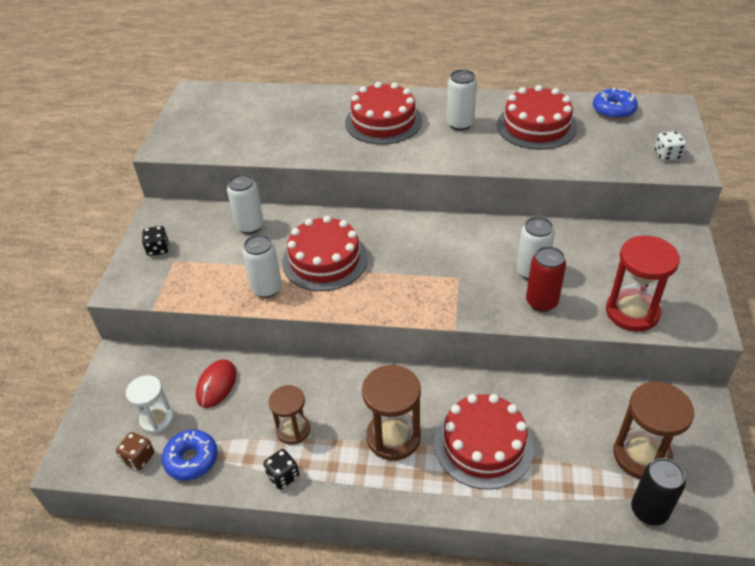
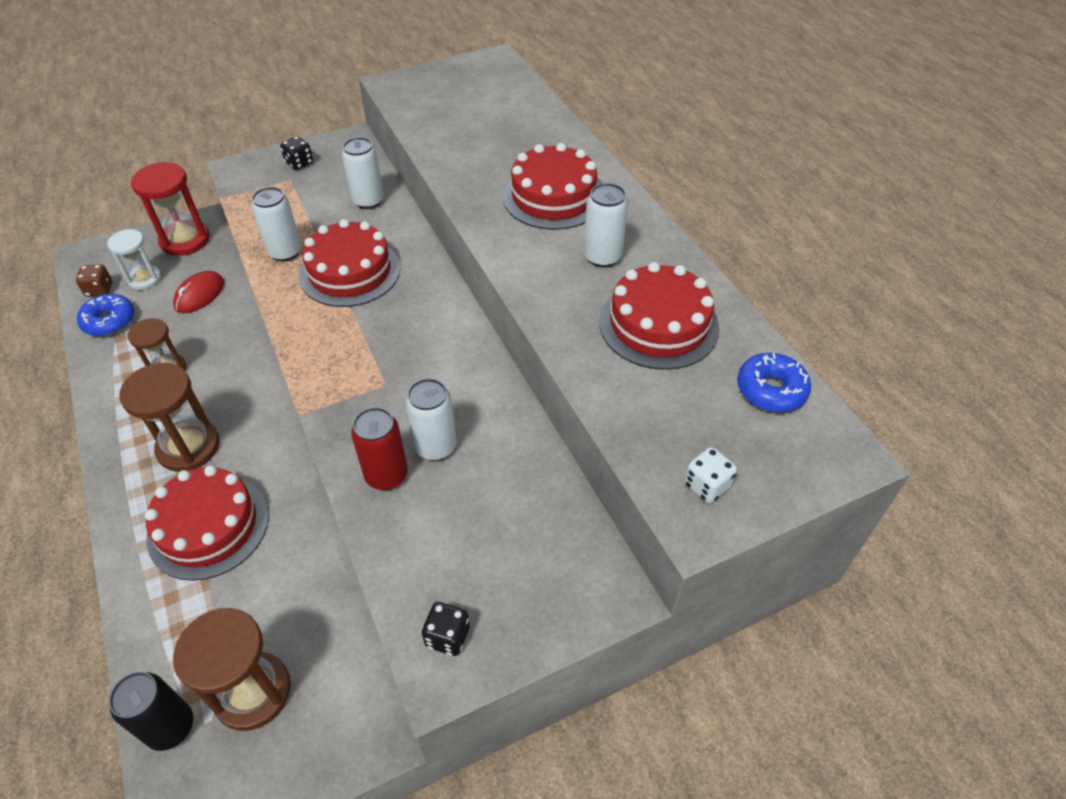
camera: 55 degrees right, 5 degrees up
(216, 385) = (200, 295): red mouse -> red mouse turned 45 degrees counterclockwise
(283, 476) = (111, 388): black dice -> black dice (447, 636)
(632, 312) = (419, 576): red hourglass -> red hourglass (185, 240)

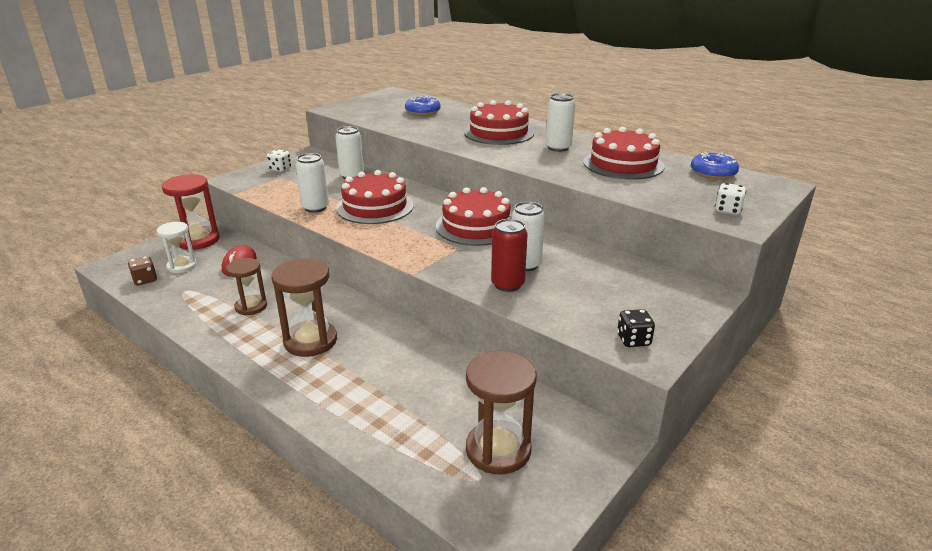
camera: 25 degrees left, 20 degrees down
(109, 321) = (171, 294): blue donut -> blue donut (422, 112)
(170, 727) = (453, 492): black can -> none
(208, 526) = (370, 376): red cake -> red cake (476, 226)
(299, 163) = (280, 169): black dice -> white dice

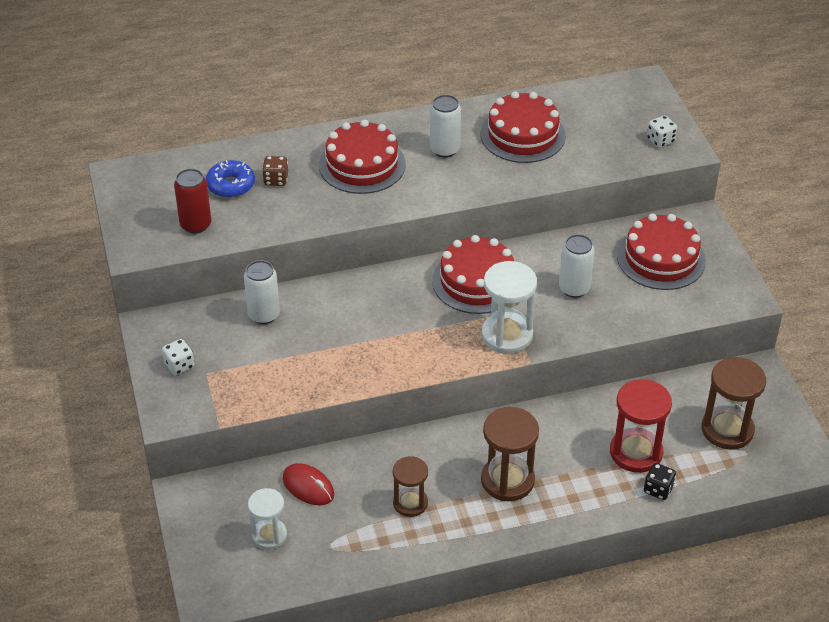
camera: 55 degrees left, 15 degrees up
(145, 280) = (276, 573): brown dice -> brown dice (276, 180)
(198, 240) = (212, 506): red hourglass -> red hourglass (636, 452)
(315, 208) = (326, 374): white can -> none
(375, 207) = (366, 330): red cake -> red cake (661, 258)
(432, 255) = (507, 335): none -> white hourglass
(507, 284) = (596, 315): red can -> red can (195, 225)
(633, 340) = (722, 293): black dice -> black dice (658, 489)
(713, 173) = (590, 99): blue donut -> none

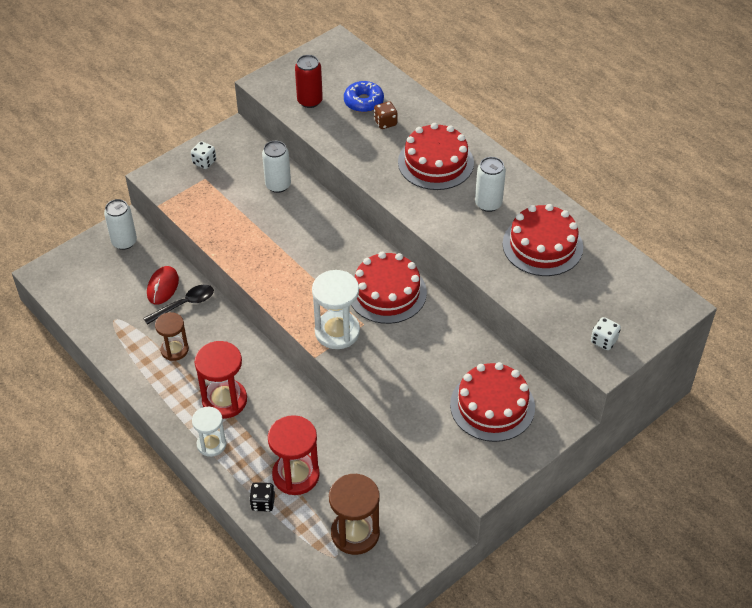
camera: 65 degrees right, 5 degrees up
(269, 535) = (109, 283): white hourglass -> white hourglass (211, 444)
(348, 474) = (184, 304): none -> black spoon
(507, 480) = (224, 400): brown hourglass -> red hourglass
(574, 288) = (417, 357): white can -> white can (124, 242)

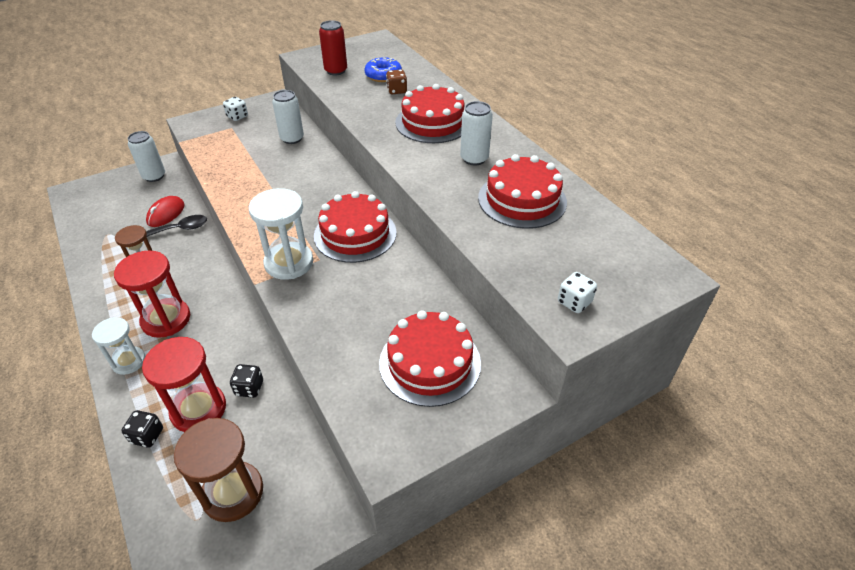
camera: 10 degrees right, 5 degrees down
(331, 450) = (249, 388): none -> black dice

